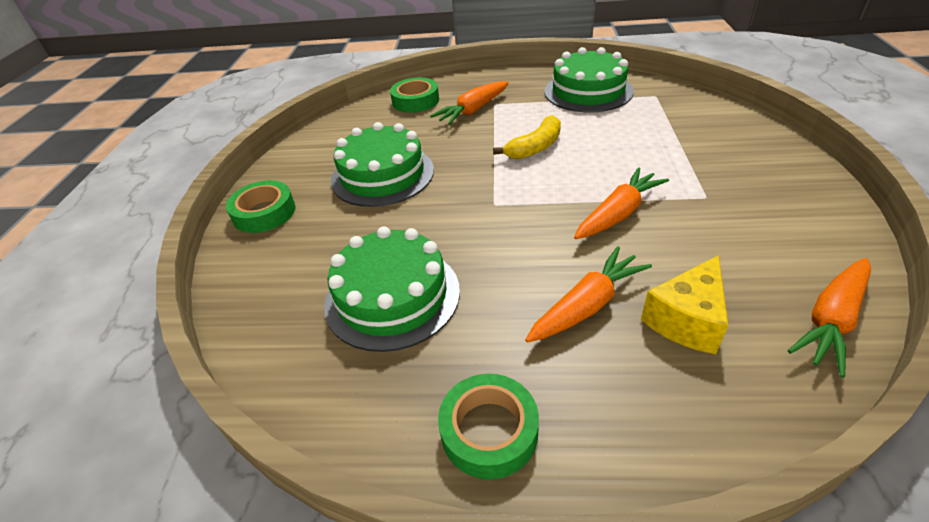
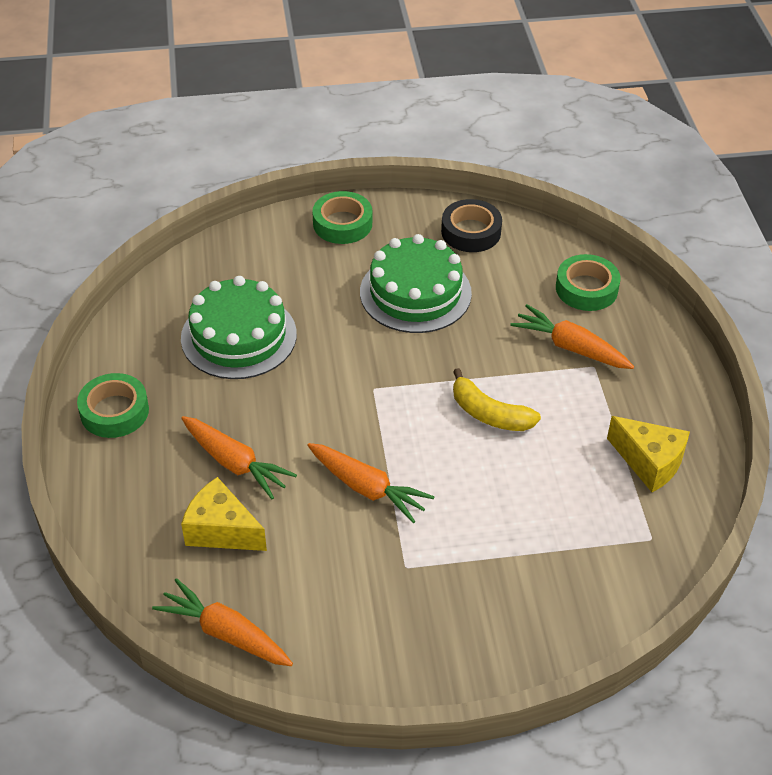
camera: 75 degrees right, 5 degrees up
(324, 143) = (471, 232): none -> black tape
(588, 91) = (649, 462): green cake -> yellow cheese

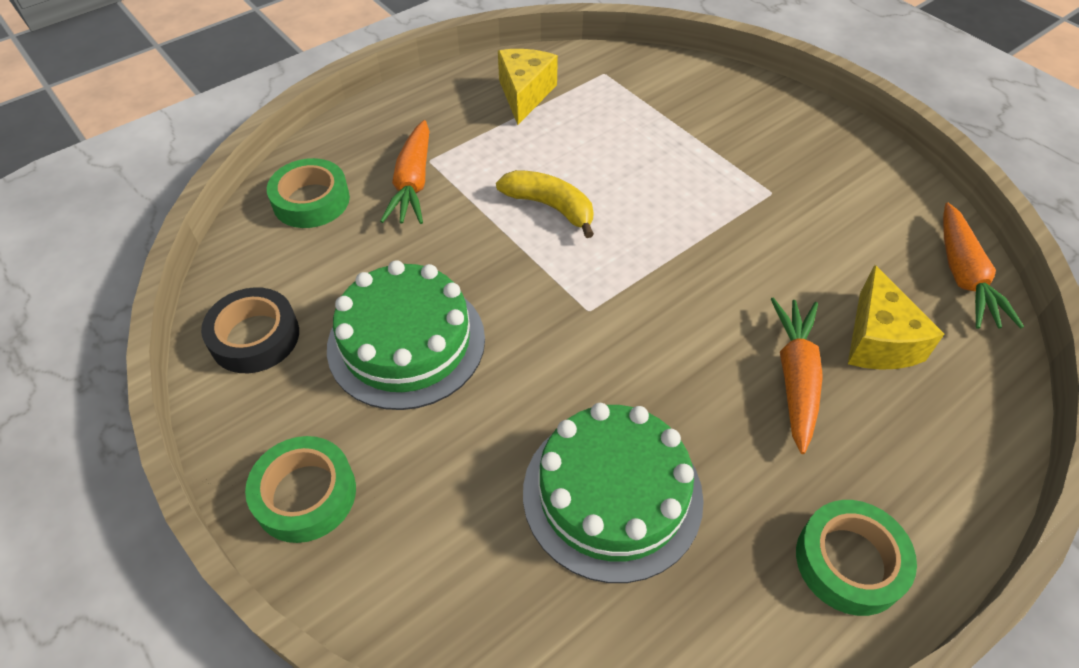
camera: 120 degrees left, 5 degrees up
(367, 488) = (719, 254): orange carrot -> none
(489, 414) = (550, 207): yellow banana -> yellow banana turned 60 degrees counterclockwise

